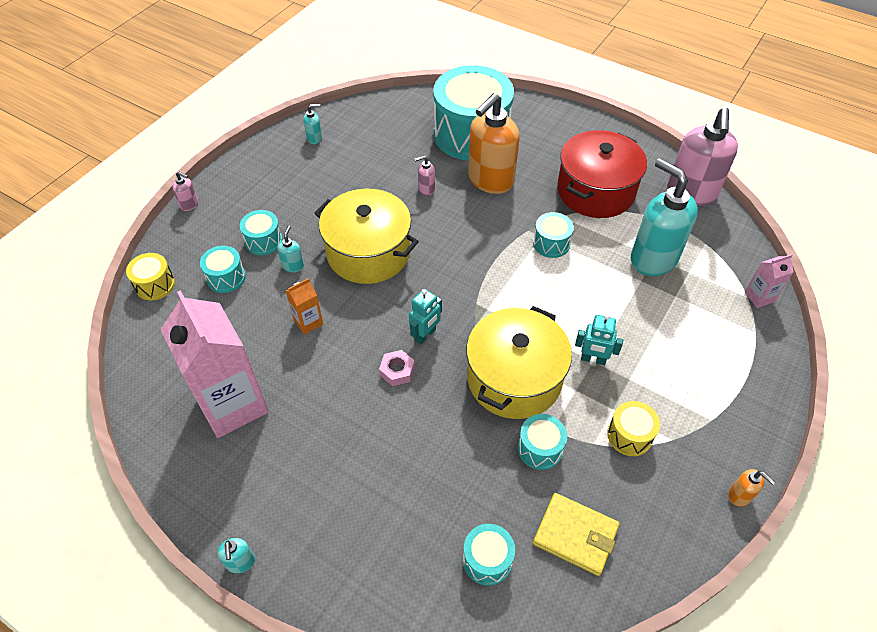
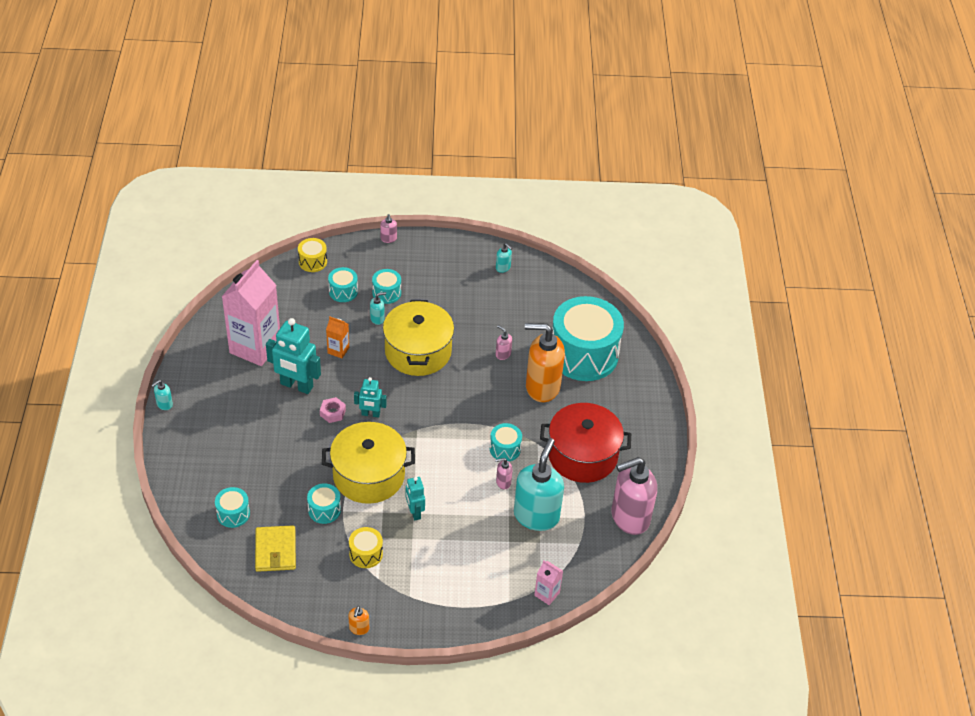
camera: 55 degrees right, 5 degrees down
(328, 388) = (296, 385): none -> turquoise robot
(594, 265) = (503, 482): none -> pink soap dispenser

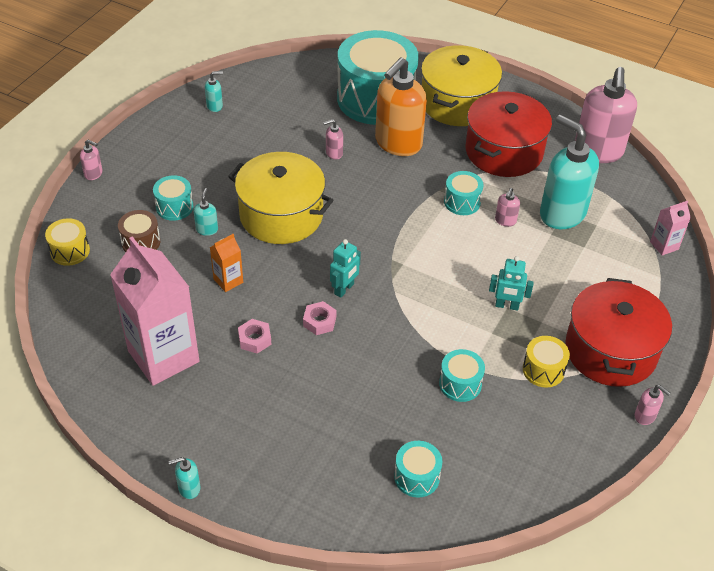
camera: 60 degrees left, 0 degrees up
(164, 404) = (189, 488): turquoise soap dispenser -> turquoise soap dispenser turned 90 degrees clockwise
(275, 550) = (496, 454): yellow wallet -> none
(296, 385) = (255, 339): turquoise robot -> pink nut
(343, 291) = (141, 242): turquoise drum -> brown drum
(359, 628) = (645, 416): orange soap dispenser -> pink soap dispenser
(369, 475) = (432, 325): yellow pot -> yellow pot (457, 103)
(410, 589) = (610, 350): none -> red pot

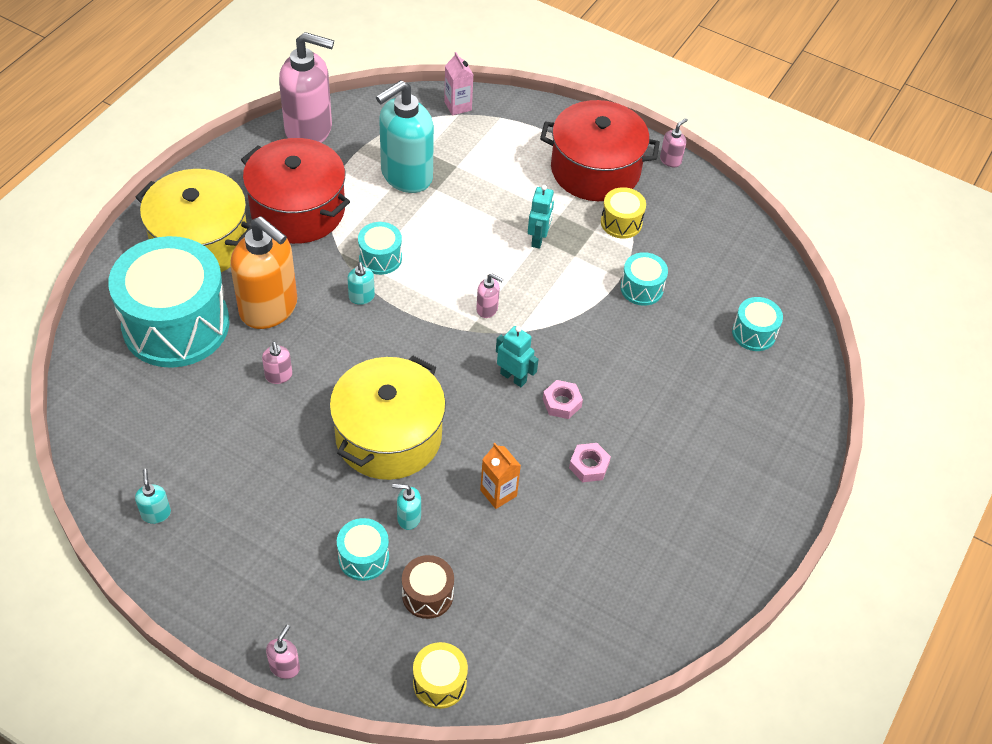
camera: 90 degrees left, 5 degrees up
(163, 356) = (616, 558): pink carton -> none
(189, 488) = (789, 526): turquoise soap dispenser -> turquoise soap dispenser (361, 297)
(505, 221) = (413, 224): pink soap dispenser -> pink soap dispenser (487, 309)

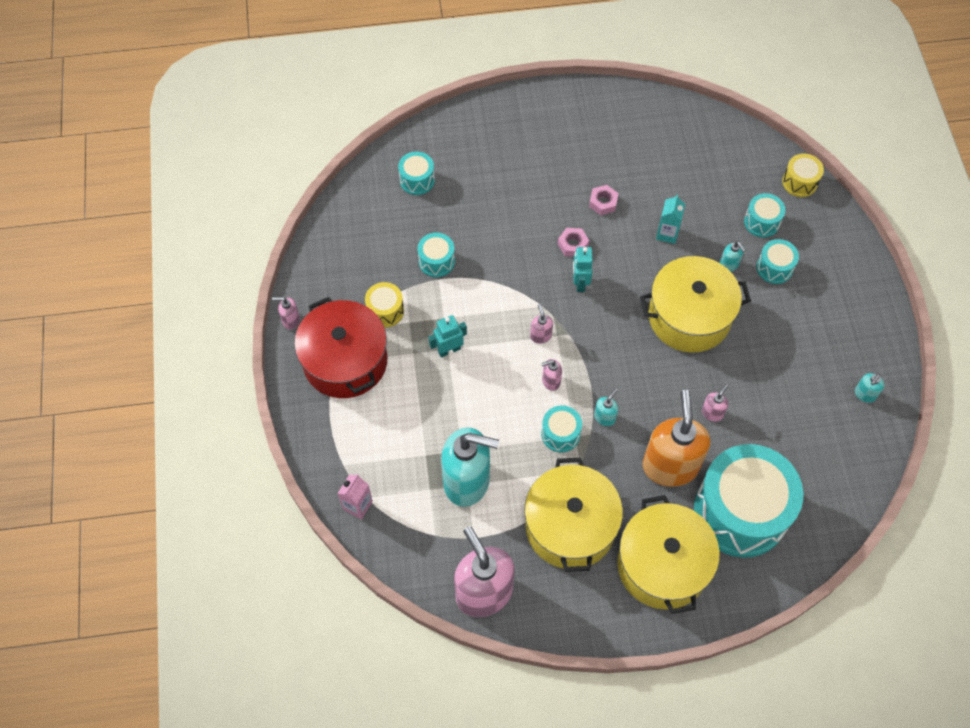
camera: 125 degrees left, 10 degrees up
(285, 667) = (868, 255): pink soap dispenser -> pink soap dispenser (551, 381)
(298, 210) = (570, 526): red pot -> yellow pot
(427, 595) = (761, 222): brown drum -> turquoise drum
(498, 493) = (667, 233): orange carton -> turquoise carton

